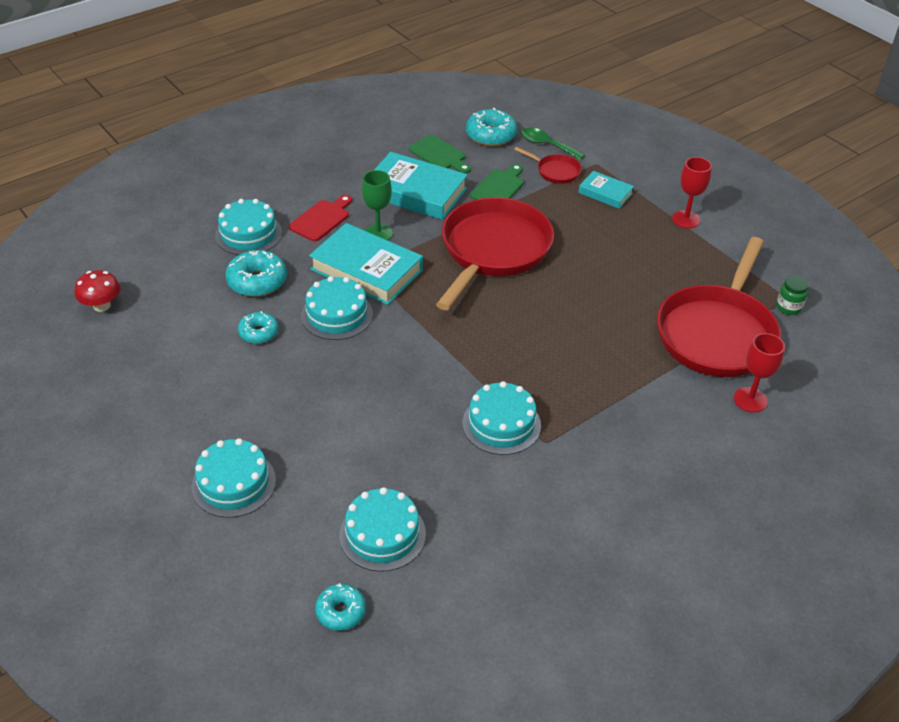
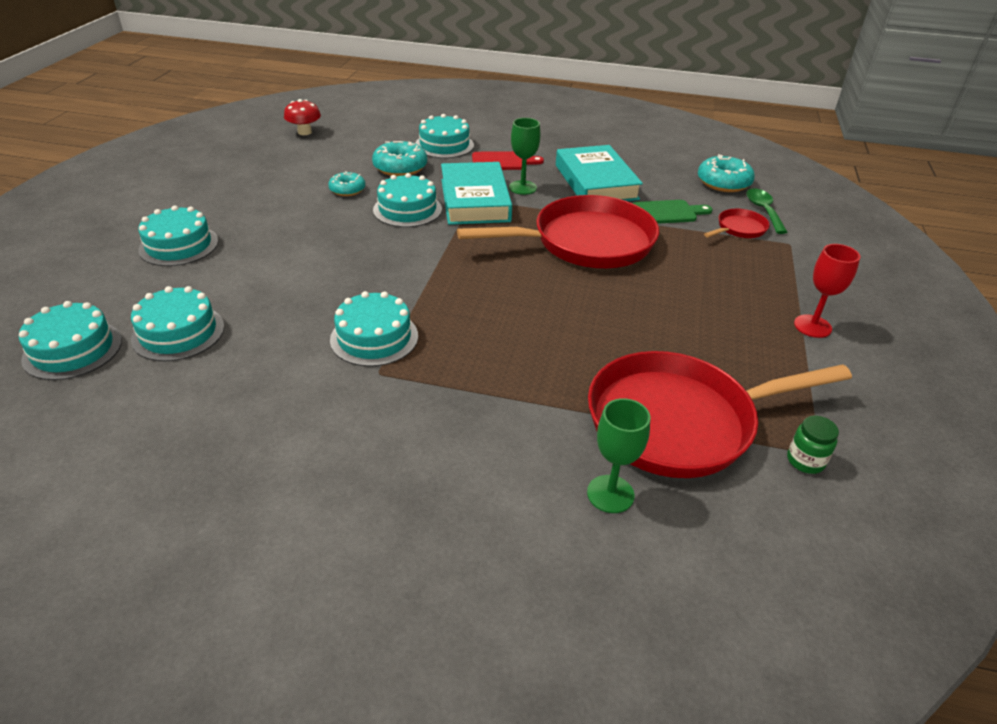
camera: 50 degrees right, 5 degrees down
(341, 611) = (72, 349): turquoise donut -> turquoise cake
(439, 155) = (657, 173): green cutting board -> none
(555, 171) = (739, 229): red pan -> red pan turned 120 degrees counterclockwise
(605, 193) = (760, 265): turquoise book -> none
(750, 400) = (610, 494): red goblet -> green goblet

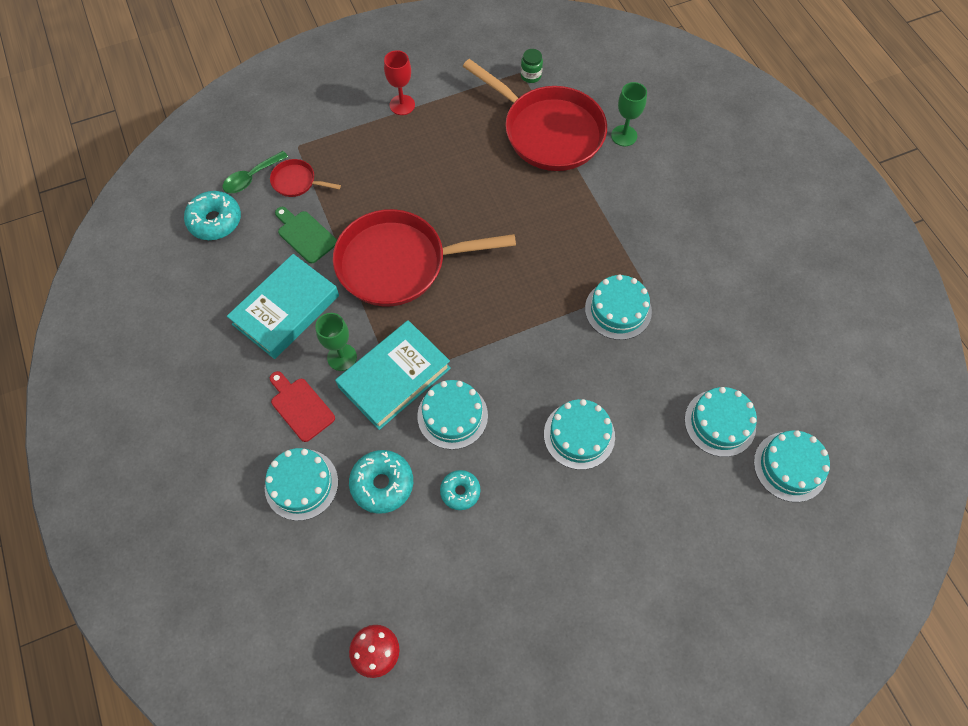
camera: 125 degrees left, 25 degrees up
(179, 245) = (649, 535): turquoise cake -> turquoise cake (579, 435)
(585, 242) = (398, 263): red pan -> red pan turned 45 degrees counterclockwise

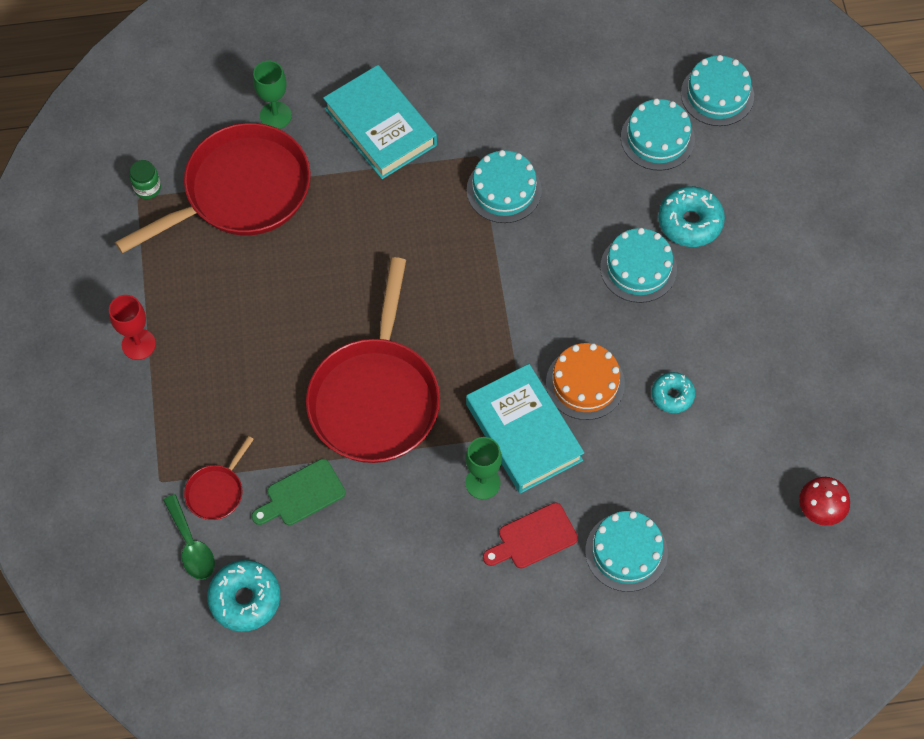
camera: 75 degrees left, 0 degrees up
(286, 310) = (402, 533): turquoise book -> turquoise book (380, 127)
(382, 484) = (646, 469): turquoise donut -> turquoise donut (690, 222)
(452, 415) = (585, 383): turquoise cake -> orange cake

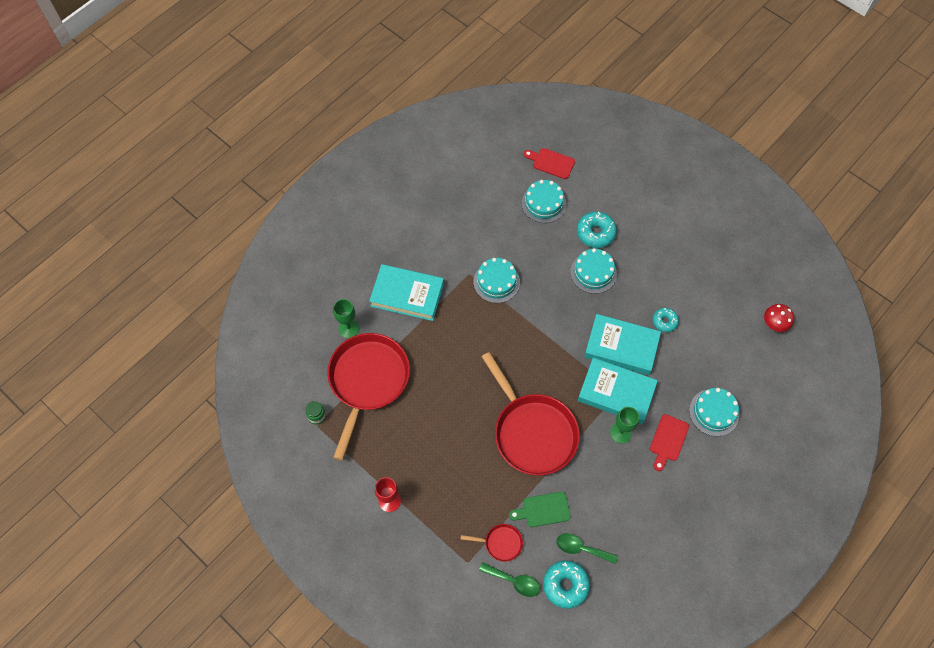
camera: 40 degrees left, 0 degrees up
(217, 491) = (500, 543): red pan -> red pan turned 75 degrees counterclockwise
(301, 495) = (543, 510): green cutting board -> green cutting board turned 60 degrees clockwise
(303, 574) = (581, 548): none -> green spoon
(585, 383) = (621, 347): orange cake -> turquoise book
(717, 94) = (551, 163): turquoise cake -> red cutting board

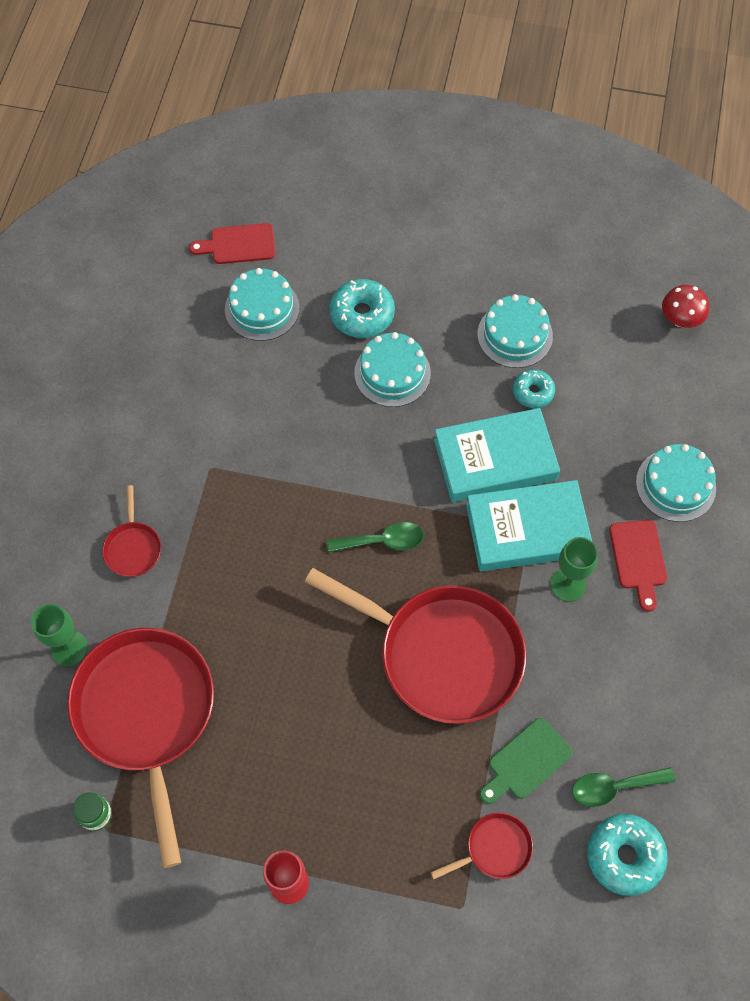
camera: 30 degrees left, 0 degrees up
(407, 295) = (133, 547): turquoise book -> red pan
(496, 282) = (259, 458): turquoise cake -> turquoise cake (515, 335)
(514, 581) = (547, 895): green spoon -> green spoon (383, 541)

